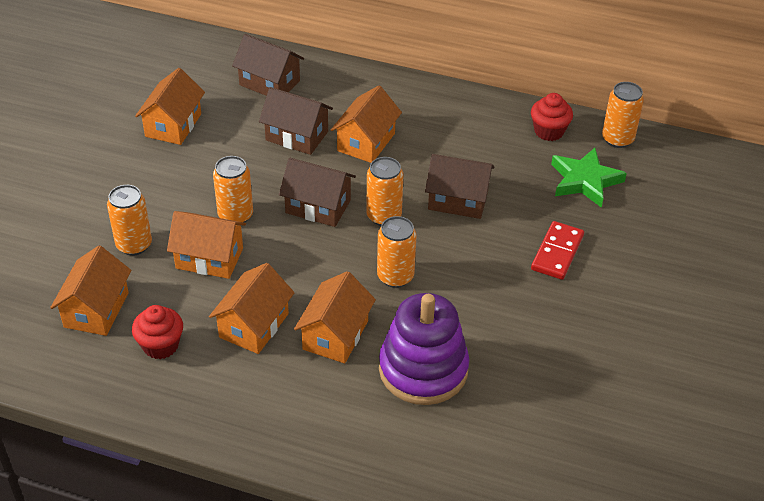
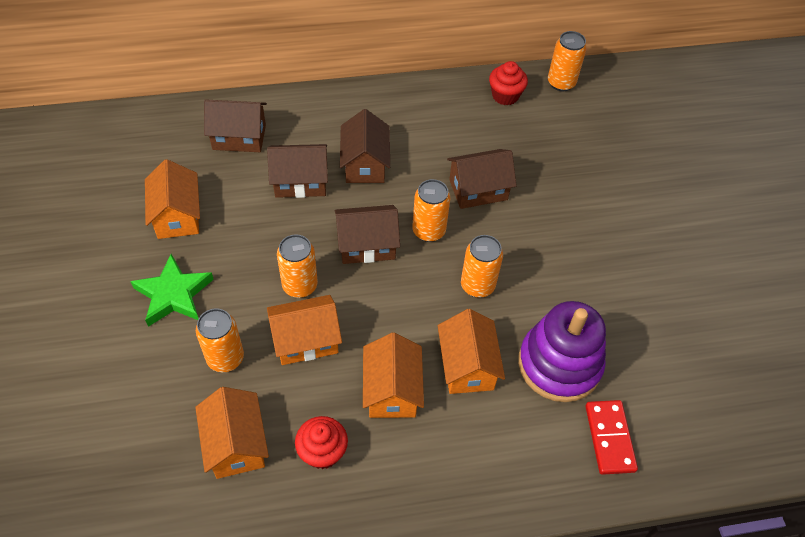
camera: 30 degrees left, 10 degrees up
(366, 142) = (365, 164): orange house -> brown house
(557, 252) = (586, 206): red domino -> red domino (609, 438)
(585, 181) = (562, 131): green star -> green star (173, 294)

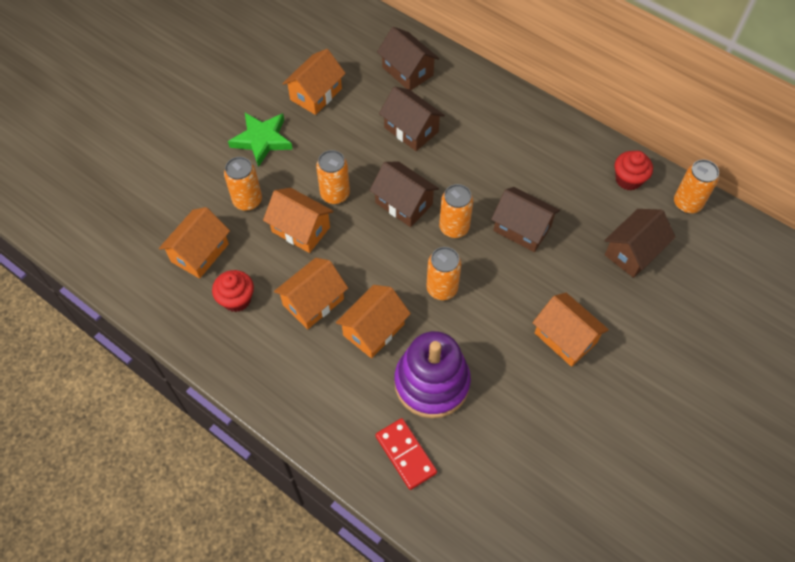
camera: 50 degrees right, 5 degrees up
(365, 164) = (466, 150): brown house -> brown house (633, 252)
(602, 243) = (565, 337): none -> orange house
(609, 438) = (405, 454): red domino -> red domino turned 75 degrees counterclockwise

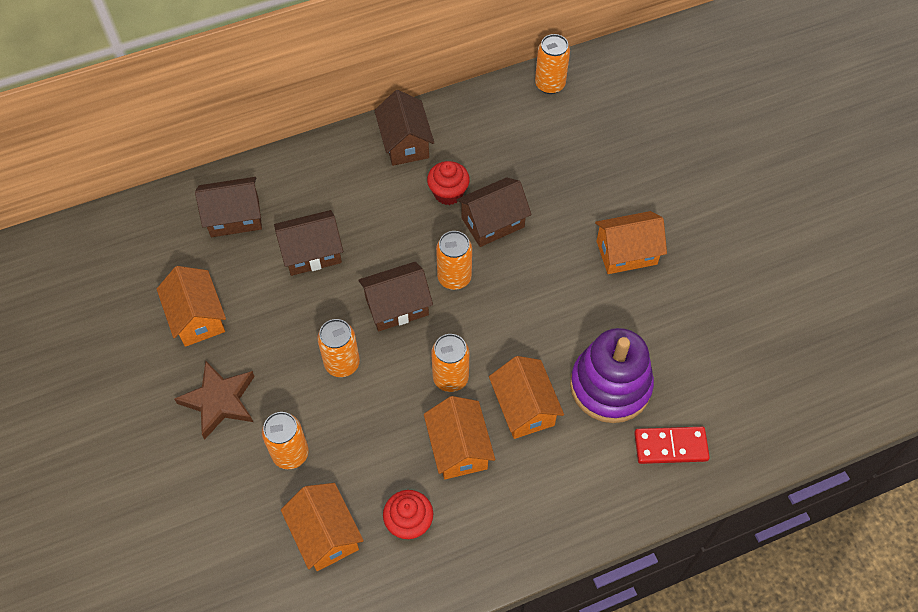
camera: 60 degrees left, 0 degrees up
(262, 140) = (219, 401): green star -> brown star
(300, 229) = (363, 418): orange house -> none
(442, 288) = (515, 324): orange can -> orange can (450, 378)
(628, 179) = (496, 111): red cupcake -> red cupcake (448, 193)
(633, 252) = (572, 152): brown house -> brown house (405, 143)

